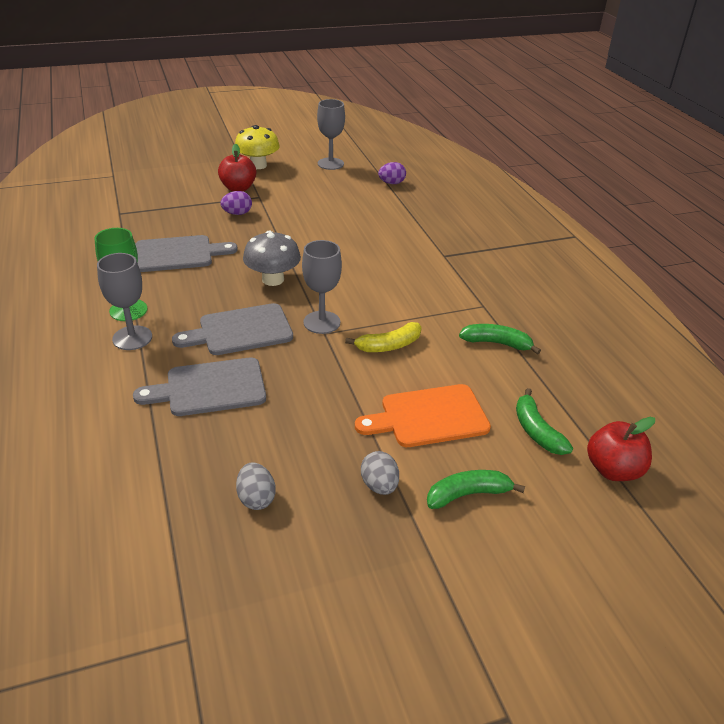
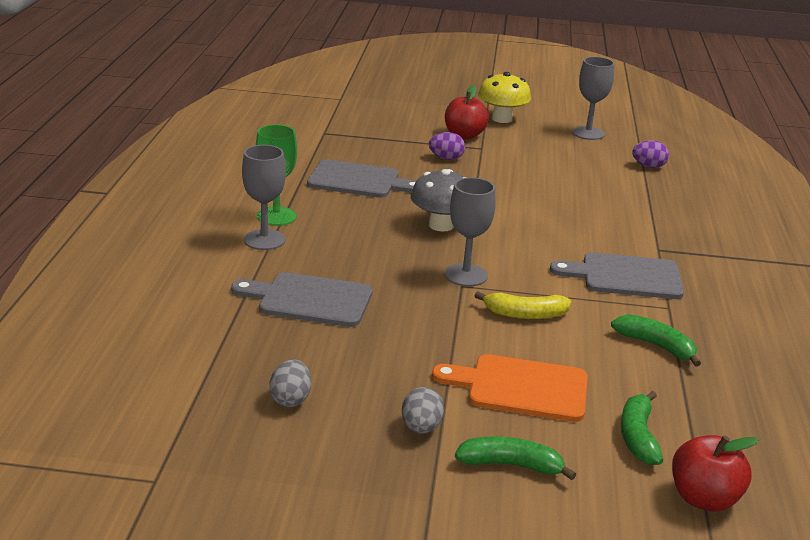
camera: 25 degrees right, 10 degrees down
(240, 331) = (374, 261): grey cutting board -> grey cutting board (625, 276)

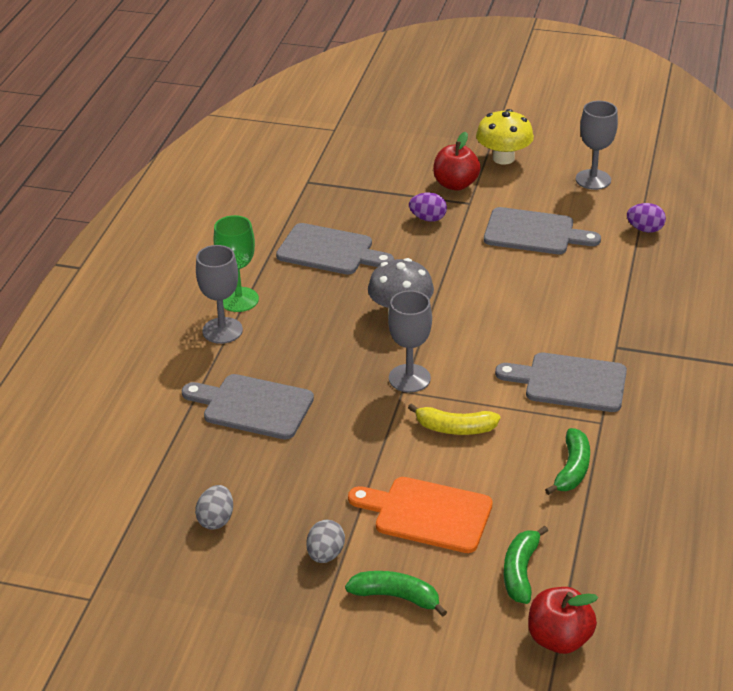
camera: 10 degrees right, 10 degrees up
(548, 168) = (534, 232): none -> grey cutting board
(656, 346) = (572, 469): green banana -> green banana turned 60 degrees clockwise

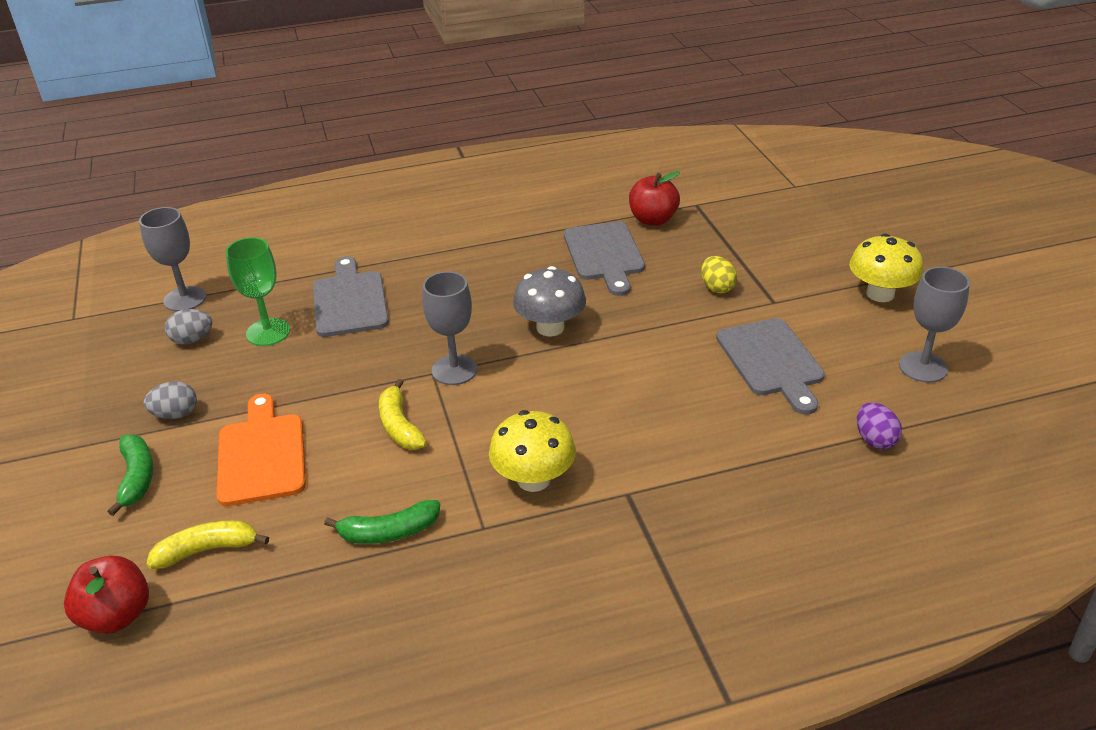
camera: 60 degrees right, 0 degrees up
(222, 330) = (439, 247): grey goblet -> grey goblet (185, 299)
(239, 299) = (488, 238): green goblet -> green goblet (268, 332)
(428, 218) = (717, 287): purple egg -> yellow egg
(455, 184) = (794, 282): red apple -> red apple (653, 220)
(520, 571) = (207, 550): green banana -> yellow banana
(570, 382) = (533, 479): grey cutting board -> yellow mushroom

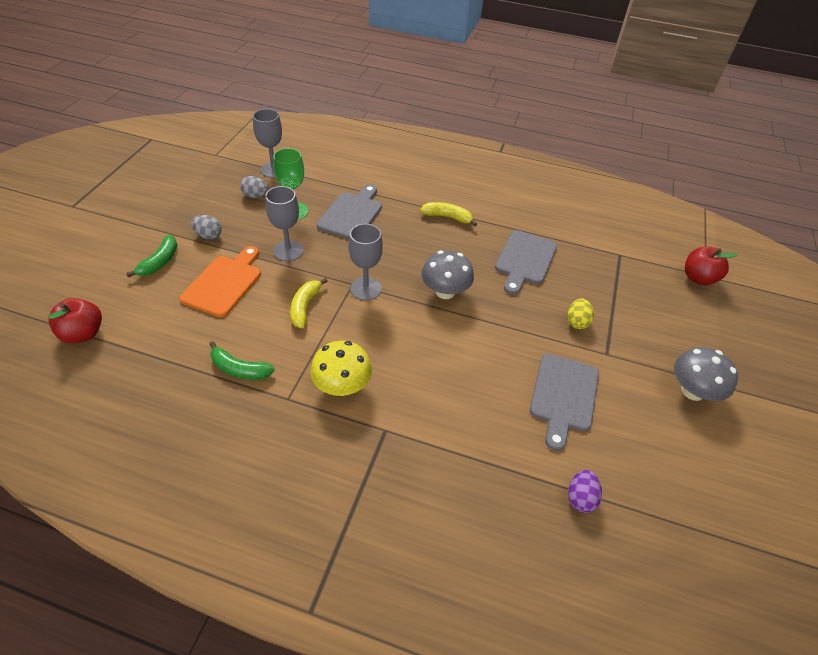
camera: 30 degrees right, 10 degrees up
(207, 550) = (151, 323): yellow banana -> yellow banana (447, 217)
(653, 220) = (579, 251): red apple -> red apple (698, 278)
(880, 294) = (692, 391): yellow mushroom -> grey mushroom
(923, 367) = (671, 466): grey goblet -> grey goblet (288, 251)

